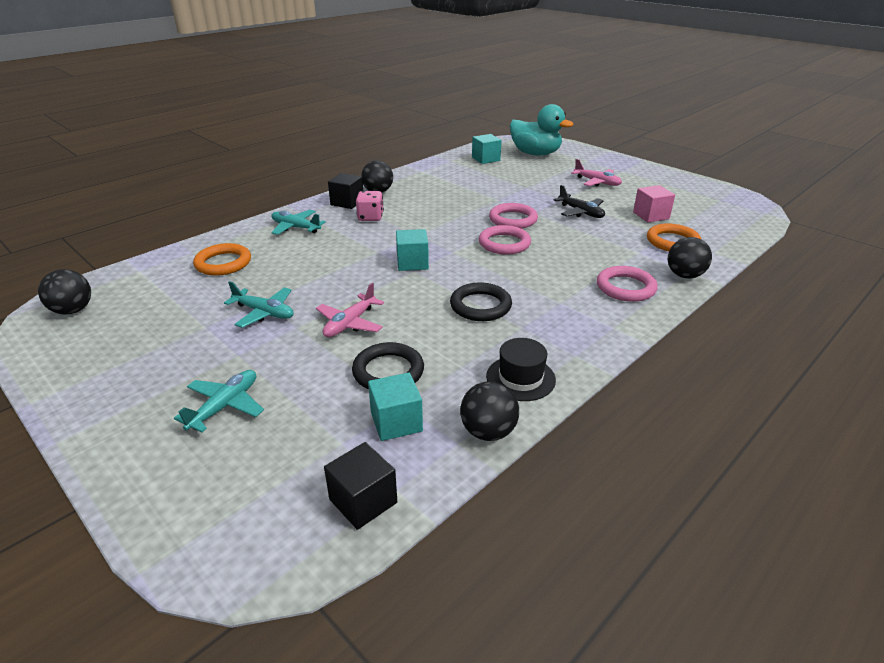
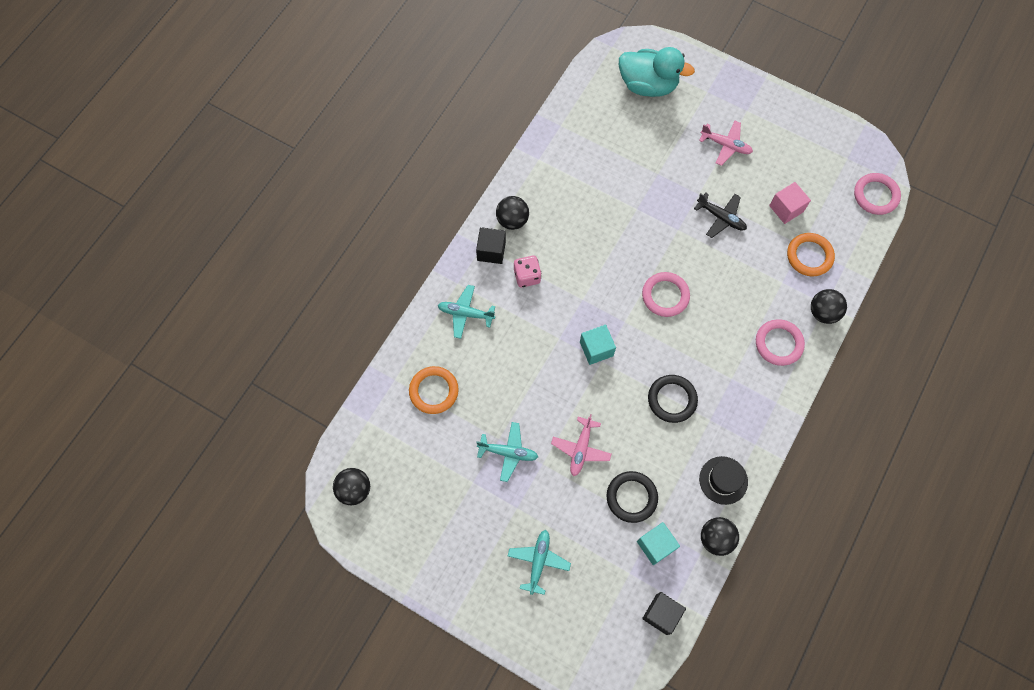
camera: 15 degrees left, 35 degrees up
(486, 159) = (598, 112): turquoise cube -> none
(513, 219) = (661, 248): pink ring -> pink ring (875, 195)

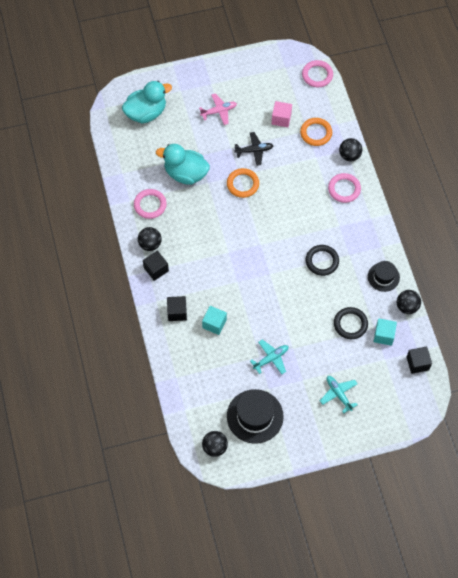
camera: 45 degrees left, 5 degrees down
(428, 497) = (255, 416): none -> black hat
(434, 391) = (202, 364): orange ring -> orange ring (242, 184)
(465, 313) = (177, 312): turquoise plane -> black cube
(527, 276) = (188, 265): pink dice -> none
(581, 449) = (303, 324): pink plane -> none
(596, 349) = (261, 270): turquoise cube -> turquoise cube (214, 324)
(623, 180) = (185, 173): none -> turquoise duck
(665, 296) = (267, 214): pink ring -> pink ring (150, 205)

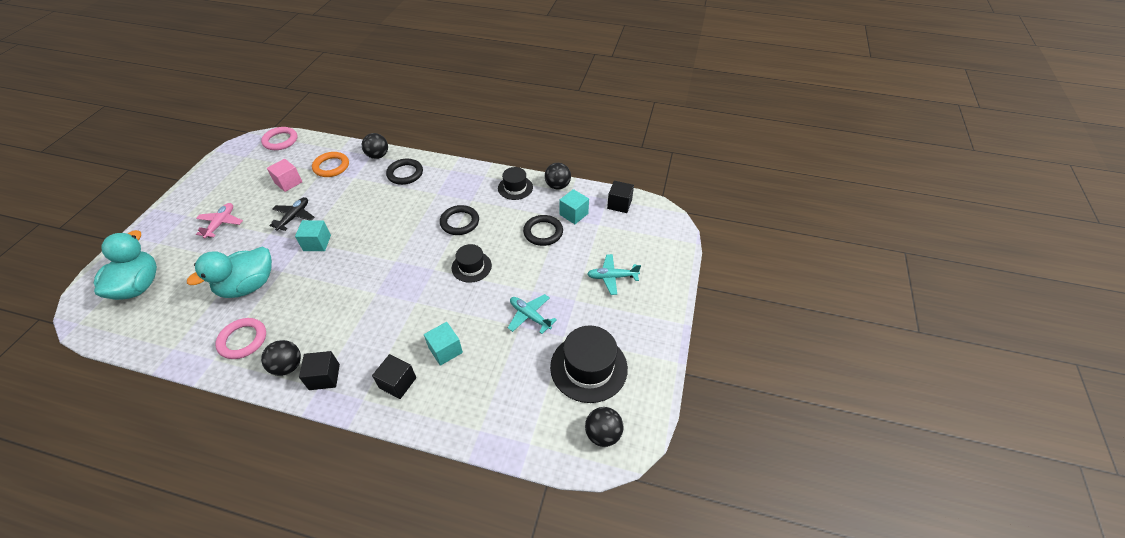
camera: 60 degrees left, 15 degrees down
(242, 184) = (317, 243): orange ring -> turquoise cube
(271, 358) = (530, 316): turquoise plane -> turquoise plane turned 45 degrees counterclockwise
(287, 296) = (471, 267): none -> black hat
(344, 189) = (405, 174): pink ring -> black ring

